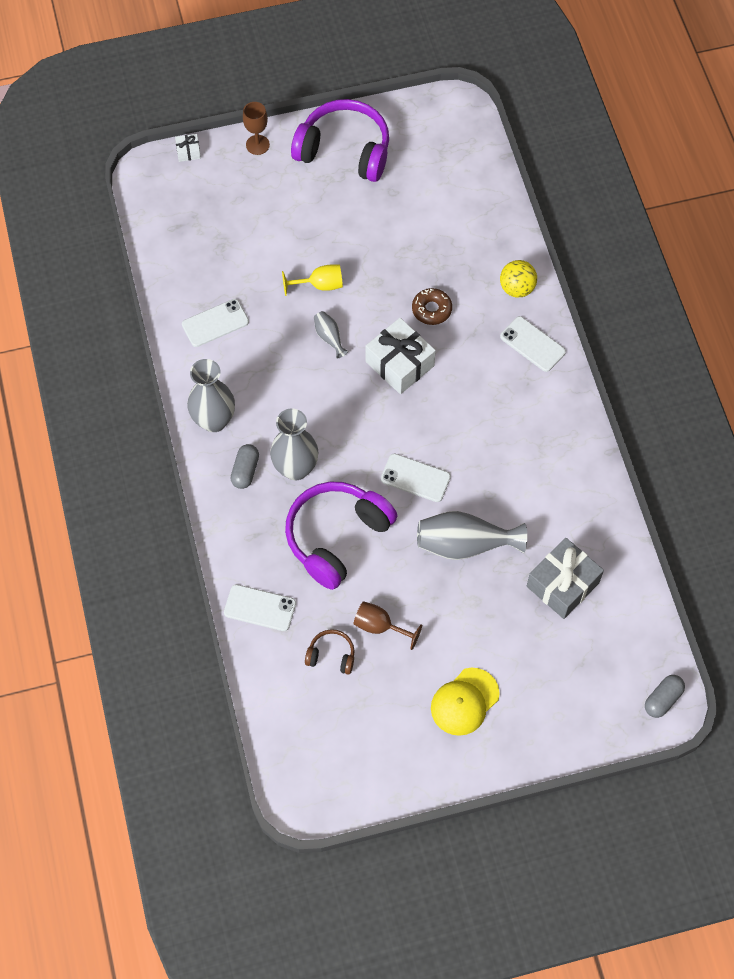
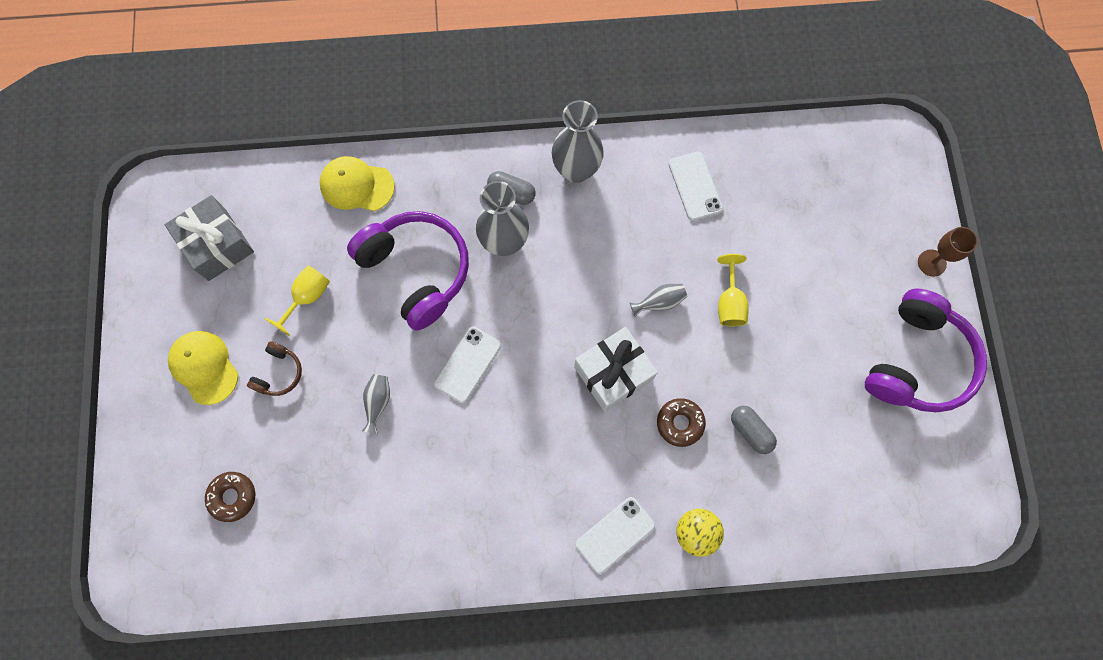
camera: 100 degrees right, 10 degrees up
(188, 152) = (926, 187): white gift -> none
(260, 608) = (356, 185): white phone -> yellow cap
(331, 655) = (289, 245): brown headphones -> brown headphones (279, 373)
(380, 626) = (307, 297): brown goblet -> yellow goblet
(465, 544) = (378, 402): grey vase -> grey vase, size x0.49
(562, 584) = (305, 500): grey gift -> grey gift (217, 245)
(574, 645) = (233, 497): none -> brown donut
(662, 699) = (145, 582): grey capsule -> grey capsule (750, 431)

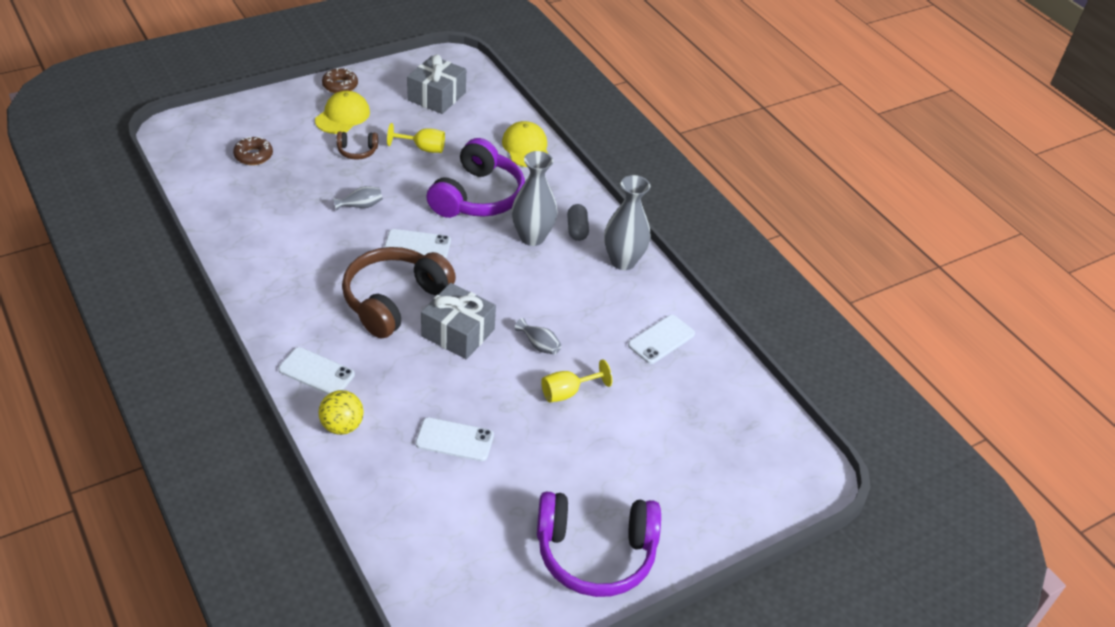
camera: 60 degrees right, 30 degrees down
(542, 420) = (394, 300): none -> brown headphones
(613, 373) = (458, 333): white gift -> grey gift
(680, 423) = (436, 388): brown donut -> brown donut (340, 85)
(750, 431) = (454, 440): grey capsule -> white phone
(931, 263) = (706, 539): brown goblet -> none

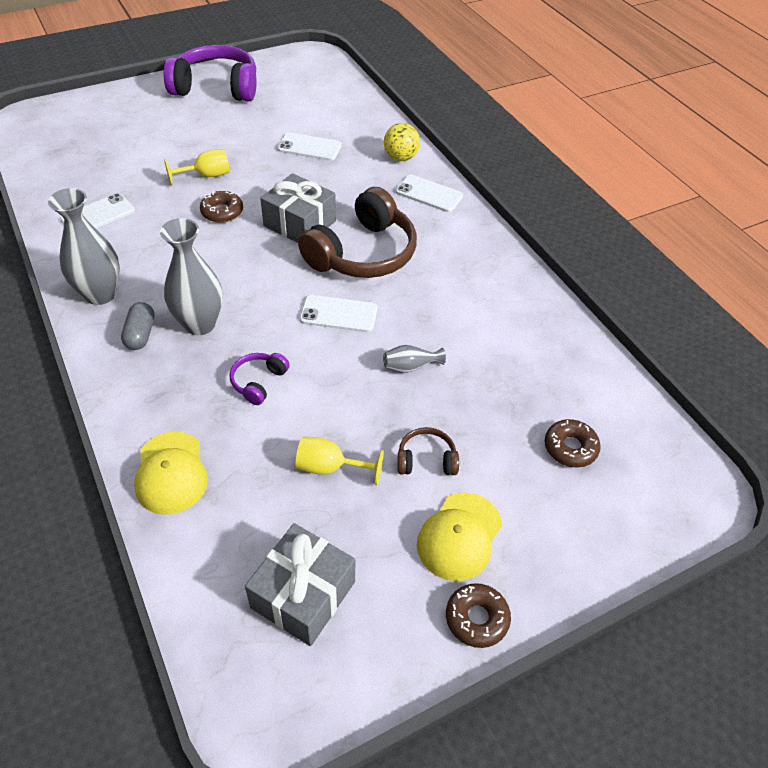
camera: 175 degrees left, 5 degrees up
(477, 196) = (258, 382): purple headphones -> purple headphones, size x0.45
(539, 345) = (222, 212): grey vase -> brown donut

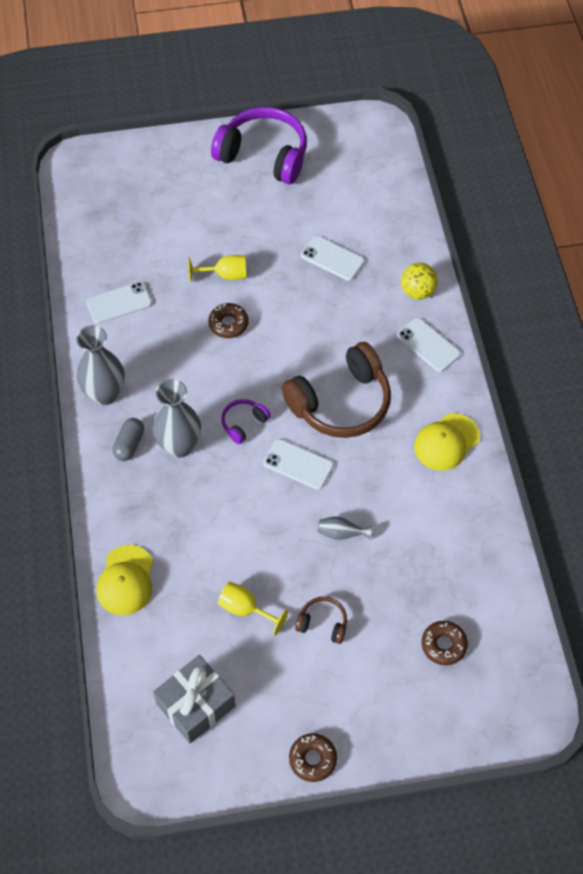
camera: 20 degrees right, 10 degrees up
(258, 382) = (212, 516): purple headphones -> purple headphones (243, 423)
(299, 223) = (294, 354): grey gift -> none
(459, 536) = (324, 694): yellow cap -> yellow cap (446, 442)

